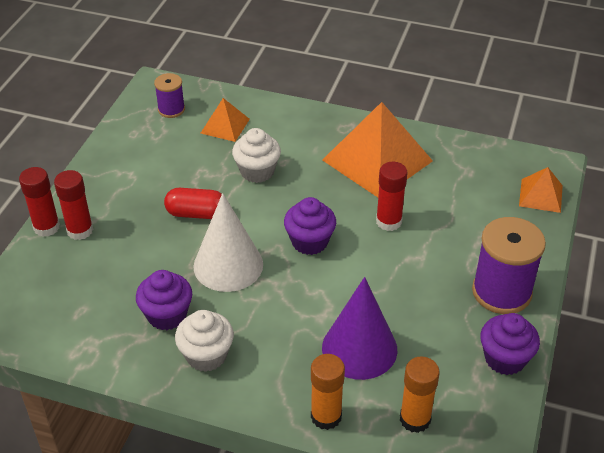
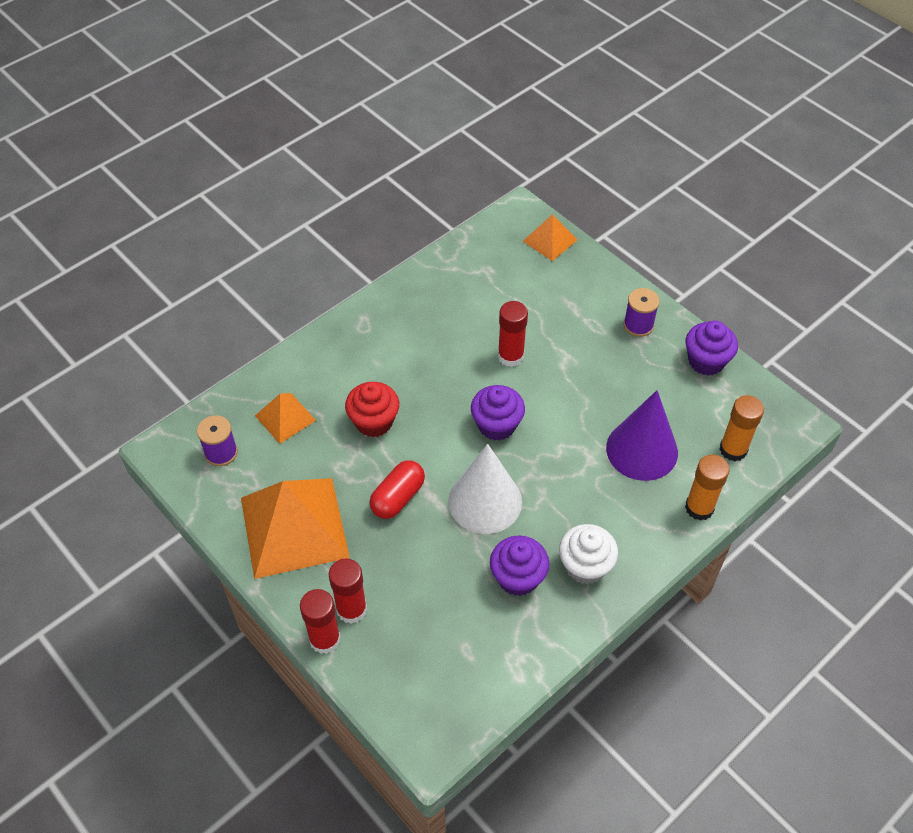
camera: 60 degrees left, 10 degrees up
(257, 171) = (374, 422): white cupcake -> red cupcake
(377, 160) = (426, 324): orange pyramid -> orange pyramid (294, 527)
(501, 292) = (638, 325): purple spool -> purple spool, size x0.55

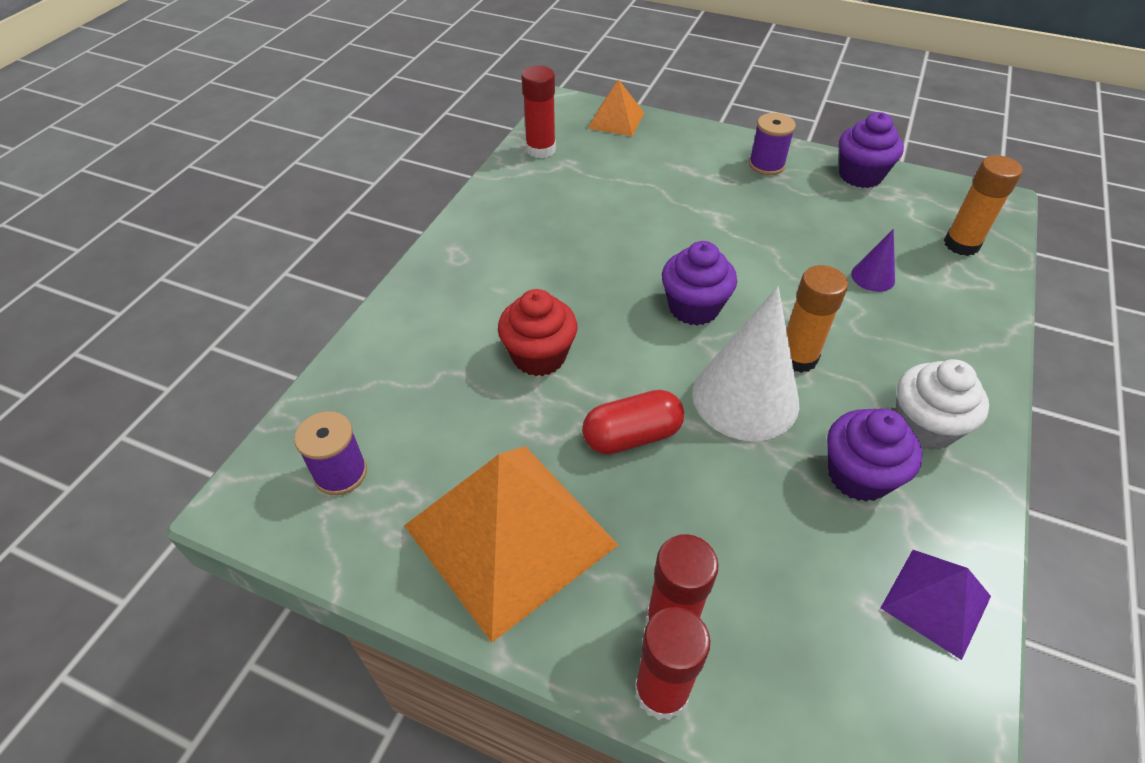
camera: 25 degrees left, 5 degrees down
(285, 418) = (413, 393): orange pyramid -> none
(398, 497) = (632, 436): red capsule -> red capsule turned 60 degrees clockwise
(504, 663) = (936, 602): none -> purple pyramid
(510, 356) = (655, 233): red glue stick -> red glue stick (540, 149)
(642, 450) = (873, 277): purple cone -> purple cone, size x0.46
(699, 508) = (984, 313): orange glue stick -> orange glue stick (797, 357)

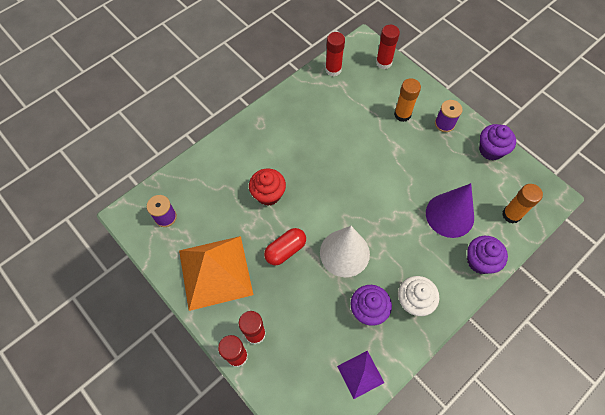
camera: 25 degrees right, 15 degrees up
(616, 120) = (383, 62): orange pyramid -> red glue stick
(632, 436) = (285, 250): red capsule -> red capsule turned 45 degrees counterclockwise
(693, 307) = (351, 197): purple cupcake -> purple cupcake (480, 261)
(797, 357) = (381, 243): orange glue stick -> orange glue stick (402, 114)
(873, 277) = (449, 215): purple cone -> purple cone, size x2.15

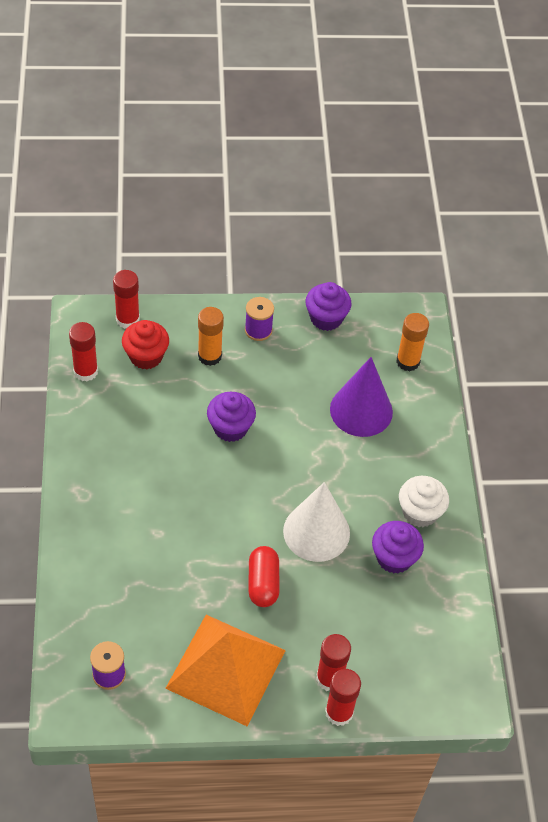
camera: 55 degrees left, 10 degrees down
(268, 194) = (181, 551): red cupcake -> red cupcake (146, 356)
(360, 374) = (451, 614): purple pyramid -> none
(480, 261) = (430, 426): purple cupcake -> purple cupcake (230, 428)

